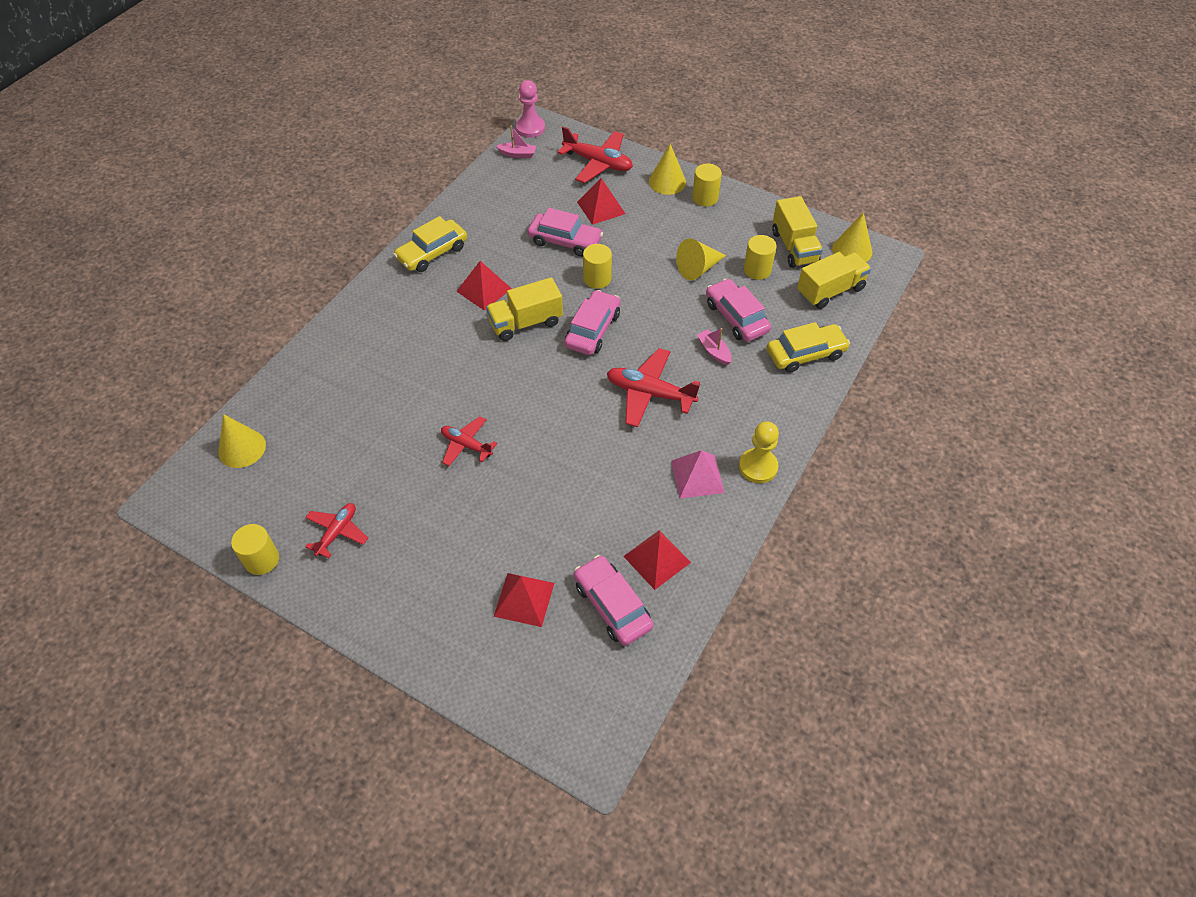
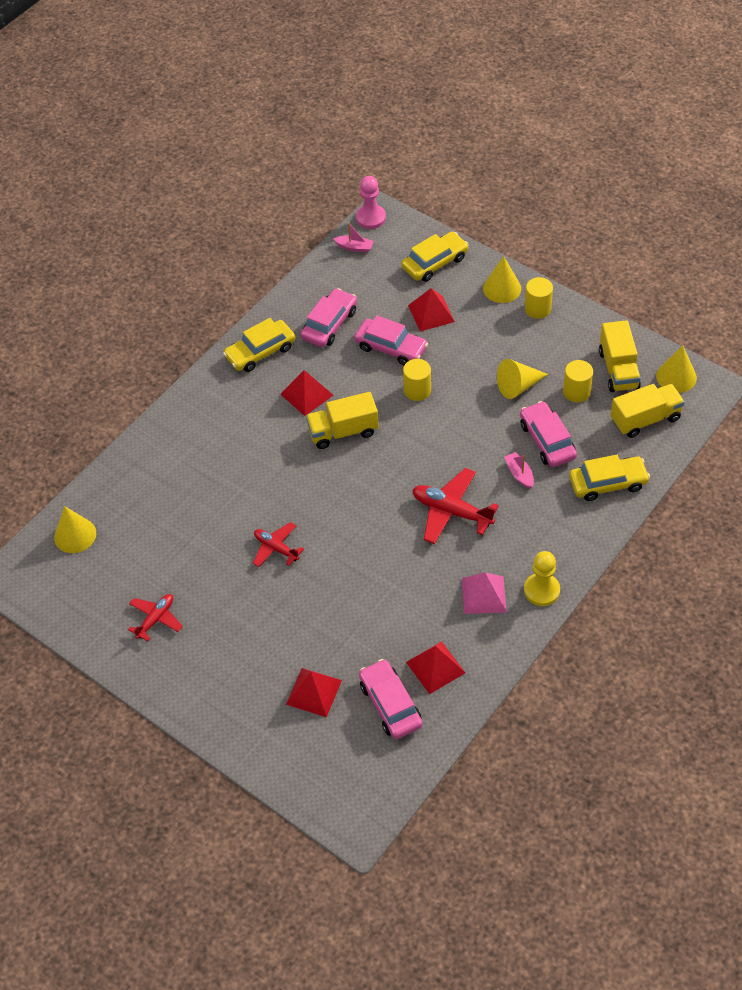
camera: 10 degrees right, 0 degrees up
(262, 560) = (90, 638): yellow cylinder -> none
(593, 330) = (406, 443): pink car -> pink car (329, 324)
(598, 163) = (435, 263): red plane -> yellow car

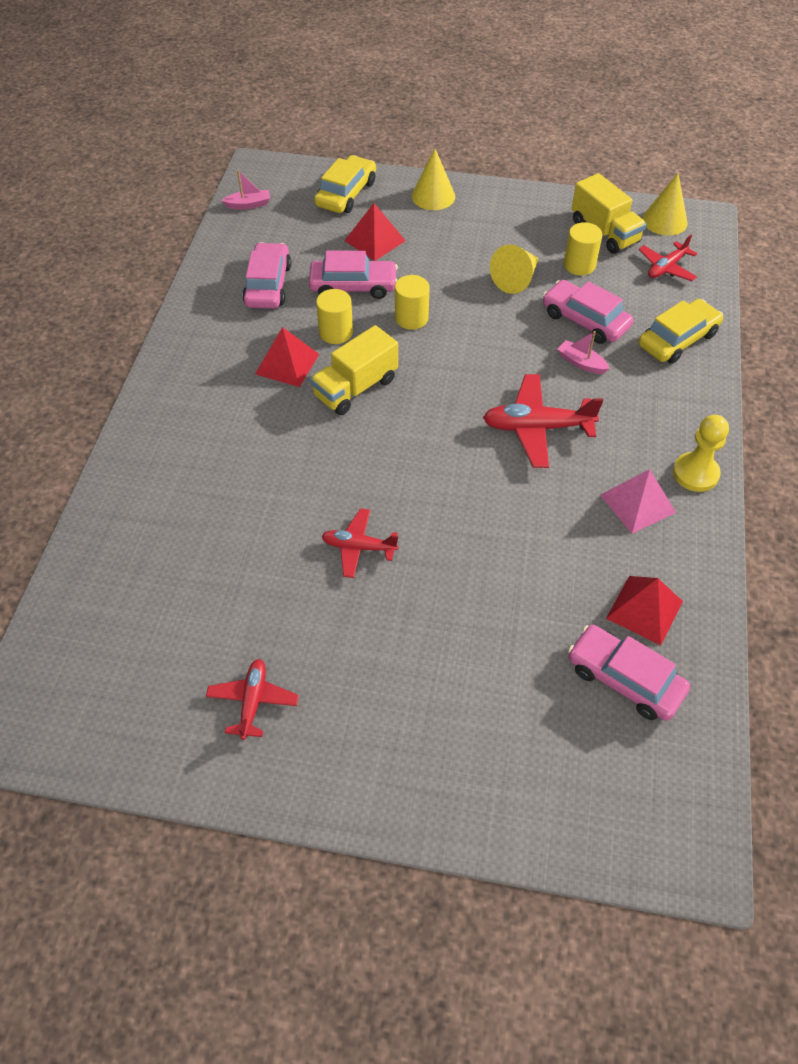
camera: 30 degrees left, 0 degrees up
(75, 535) = (76, 636): yellow cone -> none
(260, 352) = (203, 337): yellow car -> none
(314, 692) = (521, 706): red pyramid -> none
(370, 218) = (248, 173): pink pawn -> none
(537, 309) = (483, 203): yellow cylinder -> yellow cylinder (336, 332)
(645, 419) = (666, 268): yellow truck -> red plane

